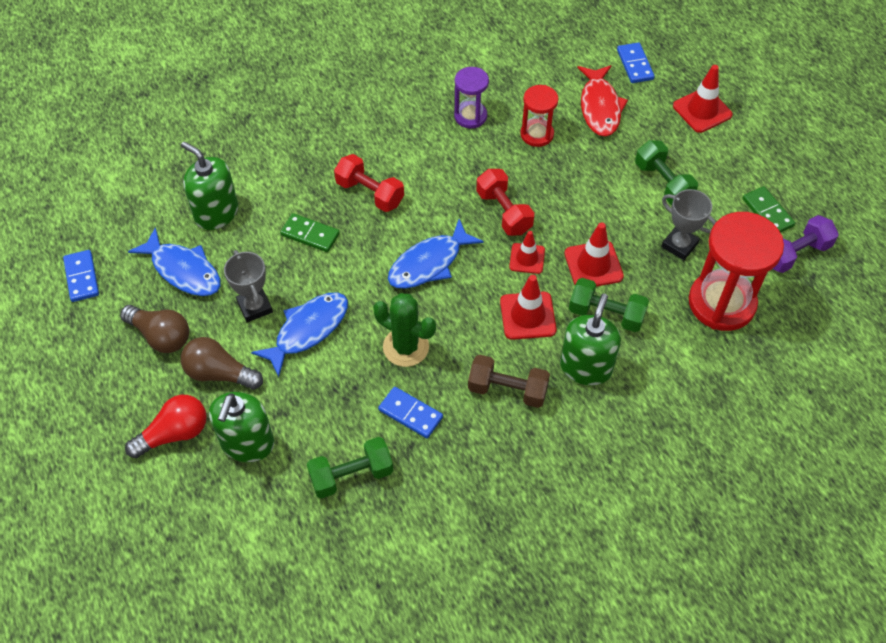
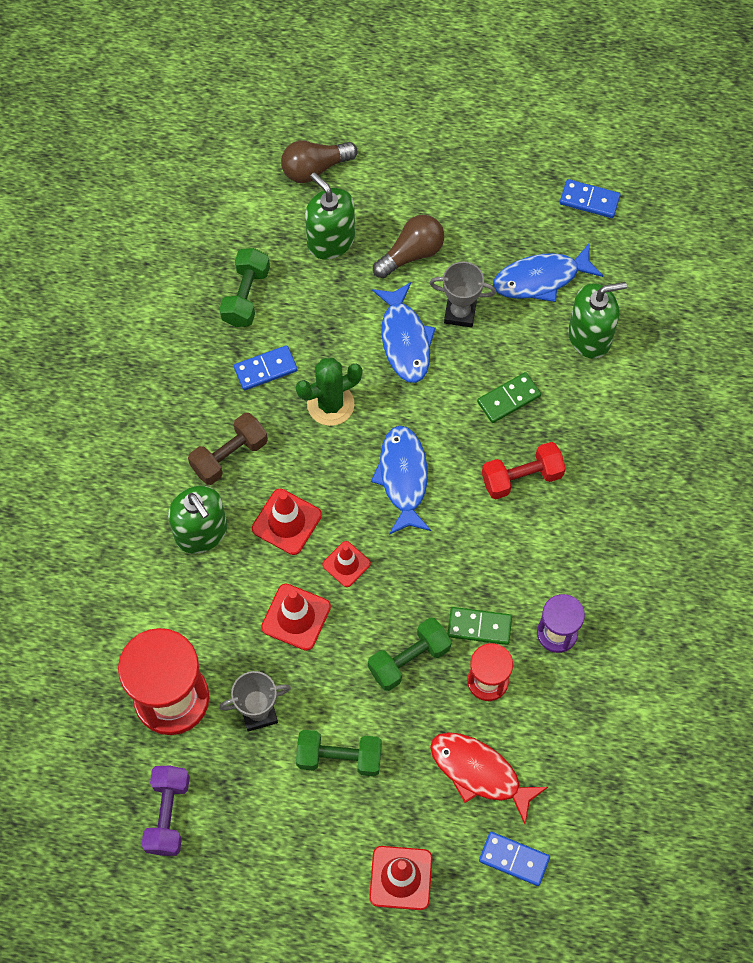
camera: 125 degrees right, 10 degrees up
(161, 336) = (482, 230): brown light bulb -> brown light bulb (315, 168)
(174, 433) = (379, 196): red light bulb -> none
(504, 212) = (413, 581): red dumbbell -> none
(606, 314) = (238, 588): green dumbbell -> green dumbbell (409, 659)
(767, 212) = (231, 830): green domino -> green domino (479, 627)

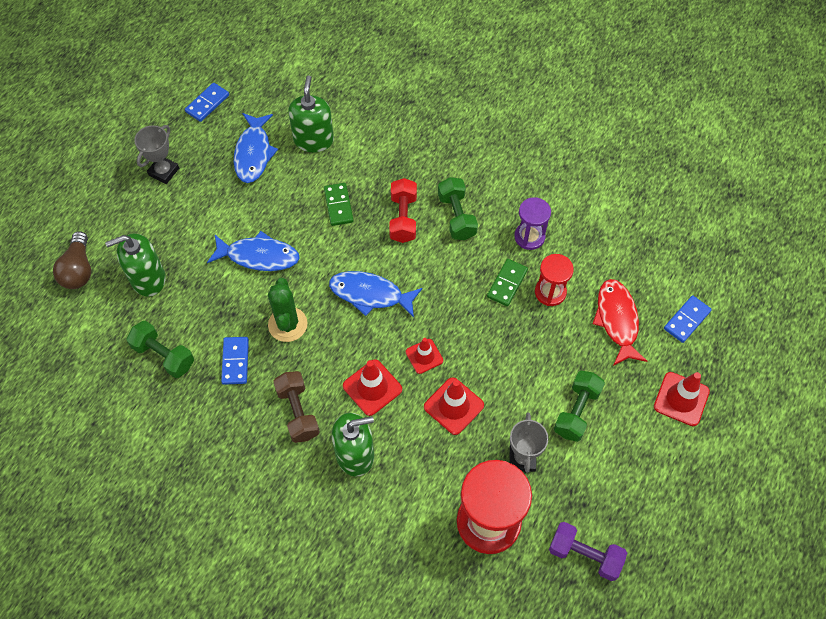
camera: 70 degrees left, 5 degrees down
(409, 659) = (516, 338): green dumbbell -> green dumbbell (456, 216)
(411, 253) = (189, 228): brown light bulb -> none
(460, 313) = (255, 213): grey trophy -> grey trophy (164, 171)
(480, 773) = (617, 320): red fish -> red fish turned 120 degrees clockwise

